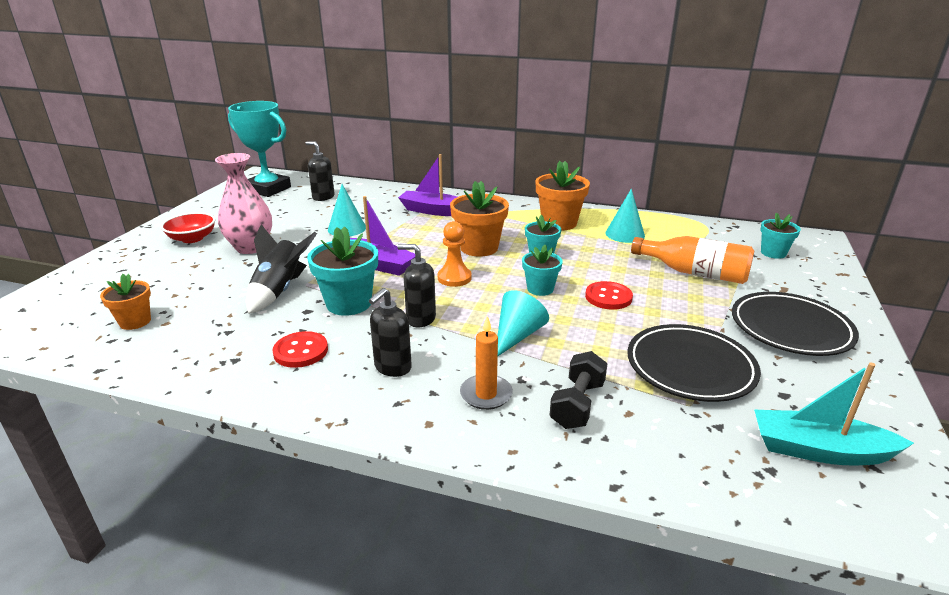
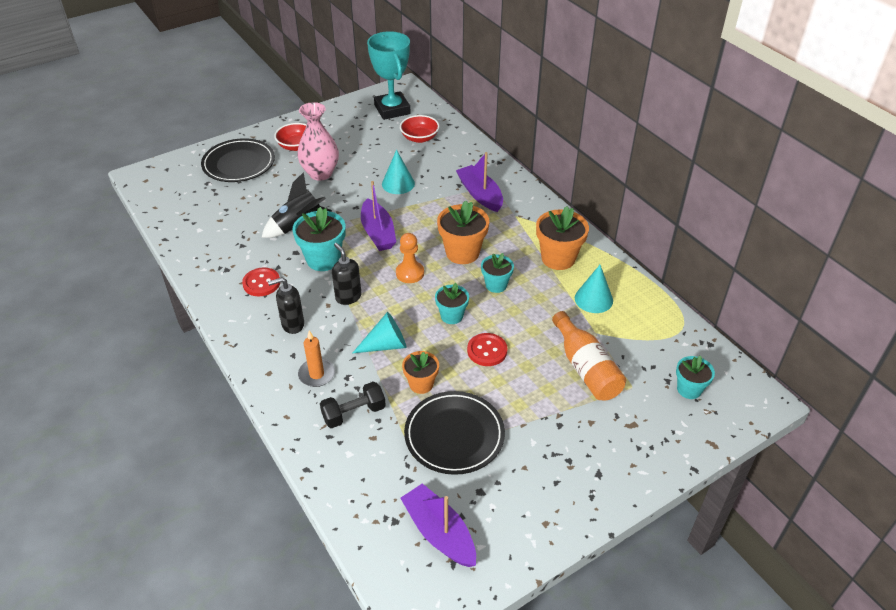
camera: 40 degrees right, 15 degrees up
(135, 321) = (207, 210): orange flower pot -> orange flower pot (421, 384)
(323, 197) = (419, 138): black soap dispenser -> red bowl
(790, 328) = (573, 456): black plate -> black plate (239, 164)
(819, 450) = (439, 532): turquoise boat -> purple boat

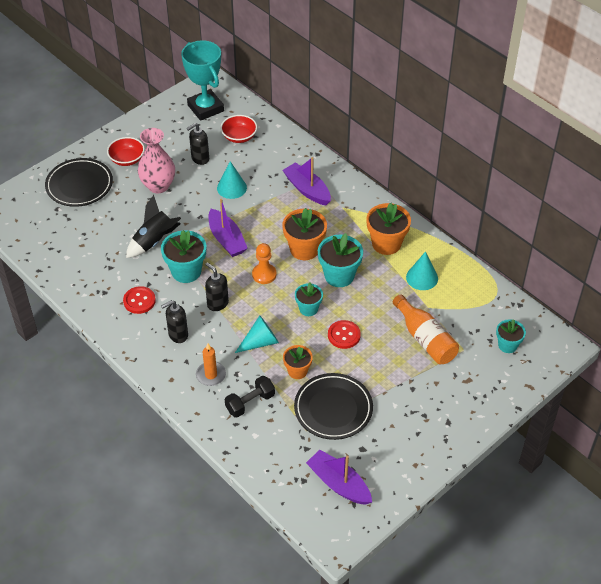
camera: 10 degrees left, 5 degrees up
(372, 153) = (200, 158): none -> black soap dispenser
(496, 285) = (339, 276): turquoise flower pot -> turquoise flower pot, size x1.63

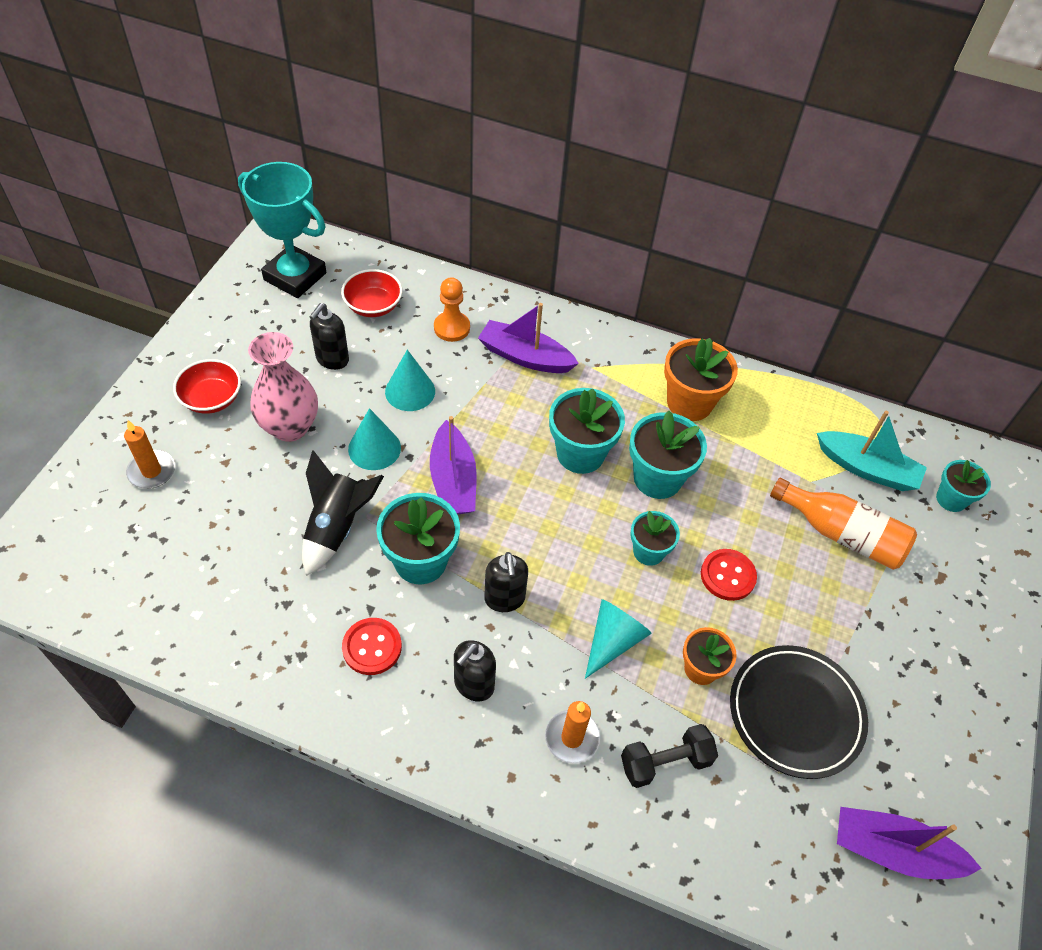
camera: 30 degrees left, 5 degrees up
(79, 185) = (152, 471): black plate -> orange candle
(217, 303) = (504, 599): black soap dispenser -> black soap dispenser turned 120 degrees counterclockwise
(226, 239) = (453, 480): purple boat -> purple boat turned 45 degrees clockwise
(250, 403) = (665, 762): black dumbbell -> black dumbbell turned 45 degrees clockwise
(264, 274) = (546, 519): orange pawn -> orange pawn (452, 328)
(304, 249) = (580, 454): orange flower pot -> turquoise flower pot
(422, 278) = (771, 438): turquoise cone -> turquoise cone (374, 448)
(468, 312) = (867, 468): none -> turquoise boat

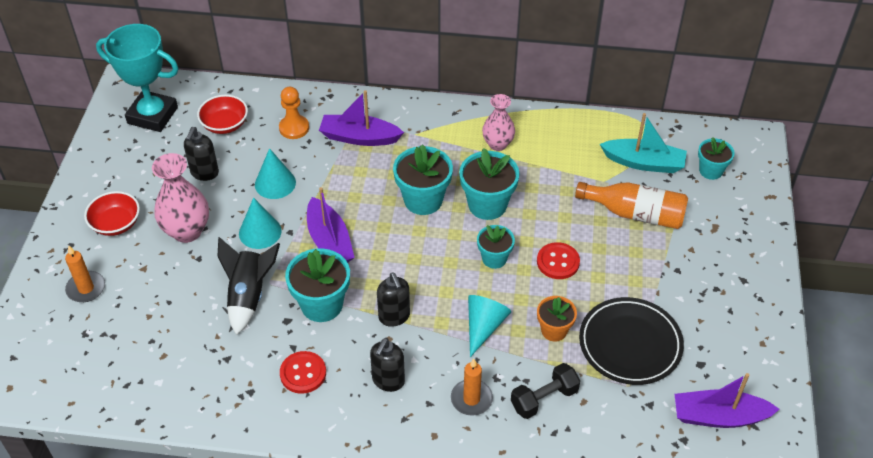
camera: 10 degrees left, 5 degrees down
(689, 403) = (497, 144): orange flower pot -> pink vase

